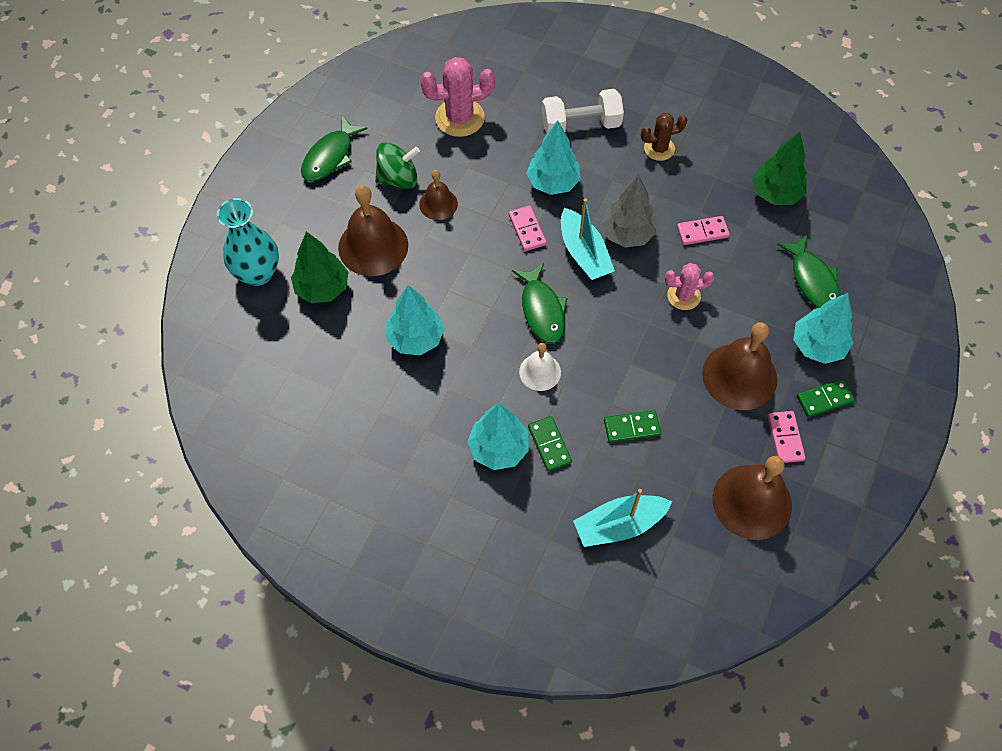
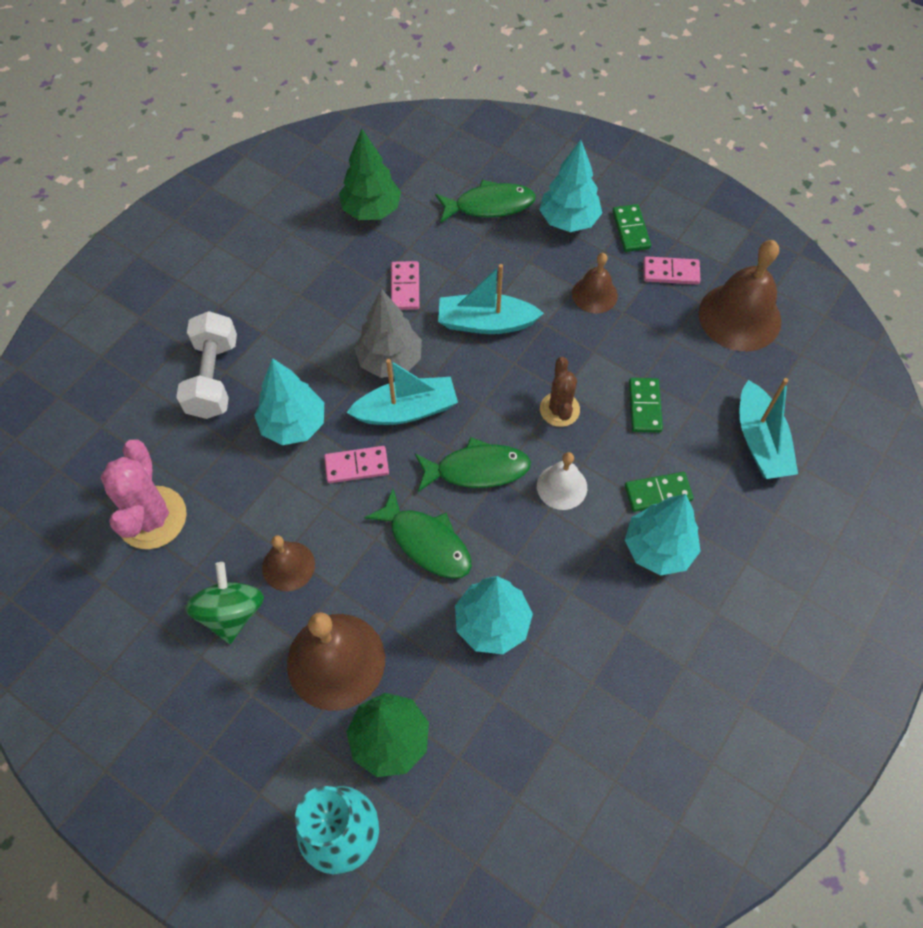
camera: 80 degrees left, 0 degrees up
(330, 156) = (162, 704): green fish -> green fish (426, 542)
(659, 148) = (276, 304): brown cactus -> brown cactus (559, 409)
(683, 296) = (486, 323): pink cactus -> turquoise boat
(739, 376) = (594, 294): brown bell -> brown bell, size x0.56

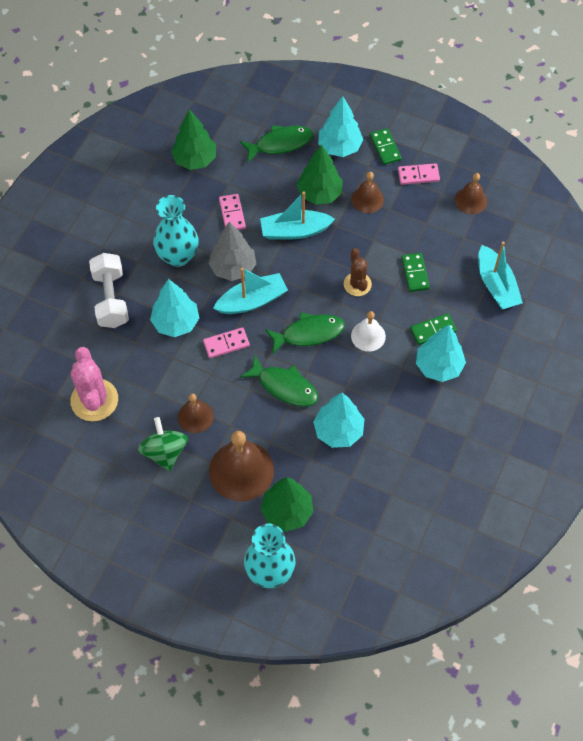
camera: 10 degrees left, 0 degrees up
(318, 333) = (178, 256): none -> turquoise vase
(530, 278) = (319, 194): none -> green tree
(739, 317) = (471, 200): brown bell -> brown bell, size x0.56

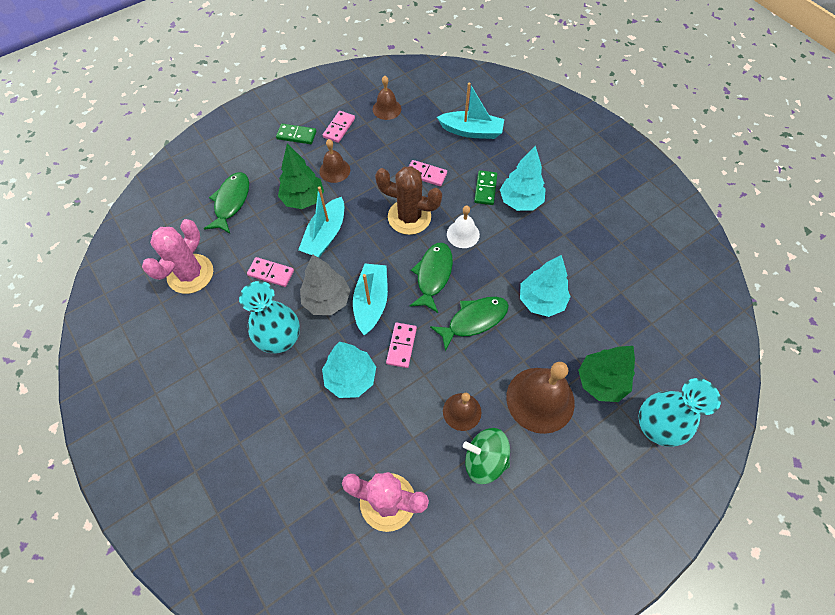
camera: 60 degrees left, 0 degrees up
(111, 299) = (283, 425): white dumbbell -> none
(195, 159) = (190, 274): green tree -> pink cactus
(339, 147) = (270, 164): turquoise tree -> none
(357, 284) = (409, 217): brown cactus -> brown cactus, size x1.62
(415, 273) = (426, 174): green domino -> pink domino

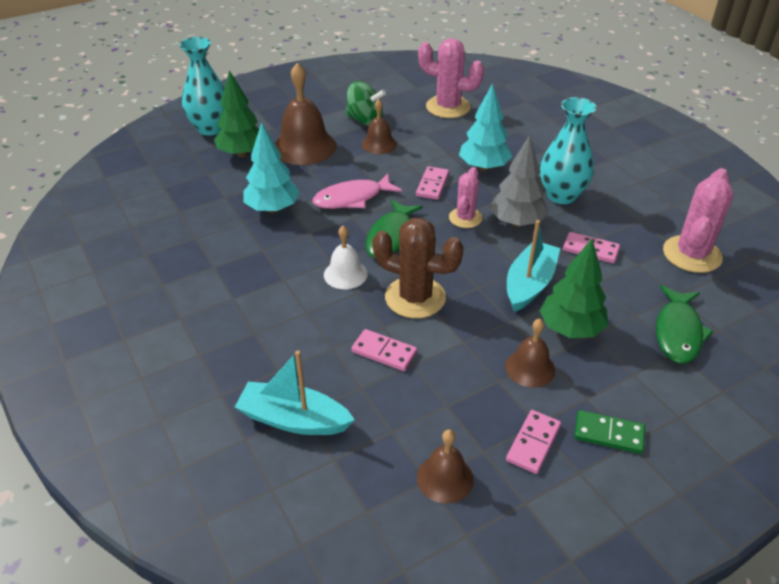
camera: 175 degrees left, 20 degrees down
(371, 302) = (465, 218): turquoise boat -> pink cactus
(474, 320) = (352, 198): green fish -> pink fish
(485, 189) = (298, 326): green domino -> none
(520, 201) = (254, 306): turquoise tree -> none

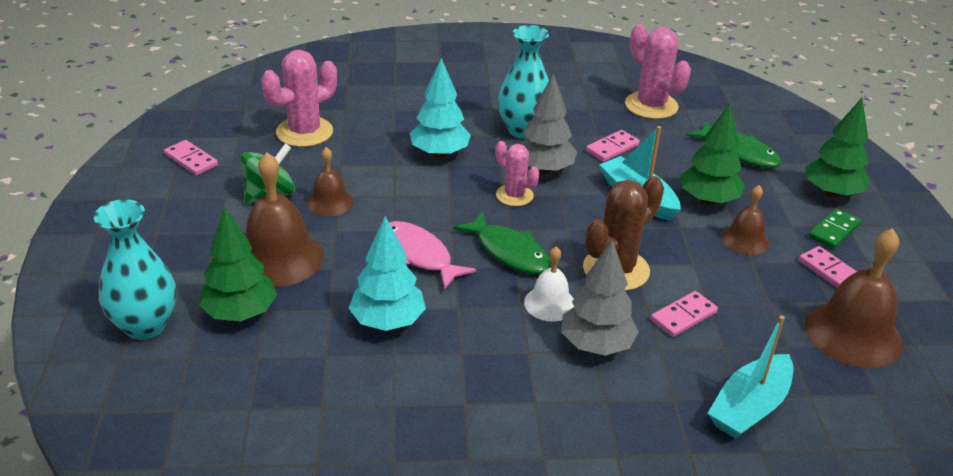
camera: 65 degrees left, 5 degrees down
(313, 311) = (596, 345): none -> grey tree
(352, 198) = (419, 255): pink fish -> pink fish turned 135 degrees clockwise
(432, 185) = (441, 195): pink domino -> pink domino (191, 160)
(445, 478) = (853, 334): brown bell -> brown bell, size x1.78
(680, 420) = (832, 193): none -> green tree

